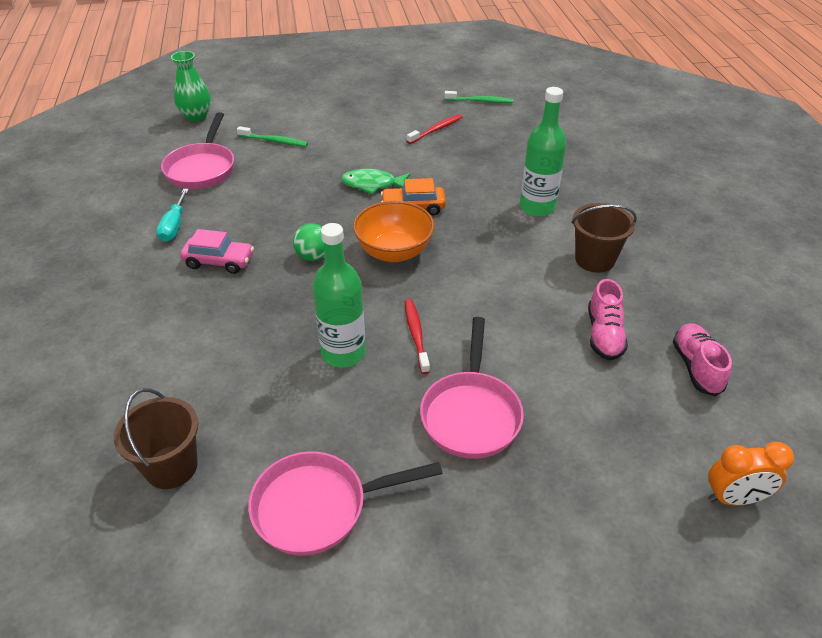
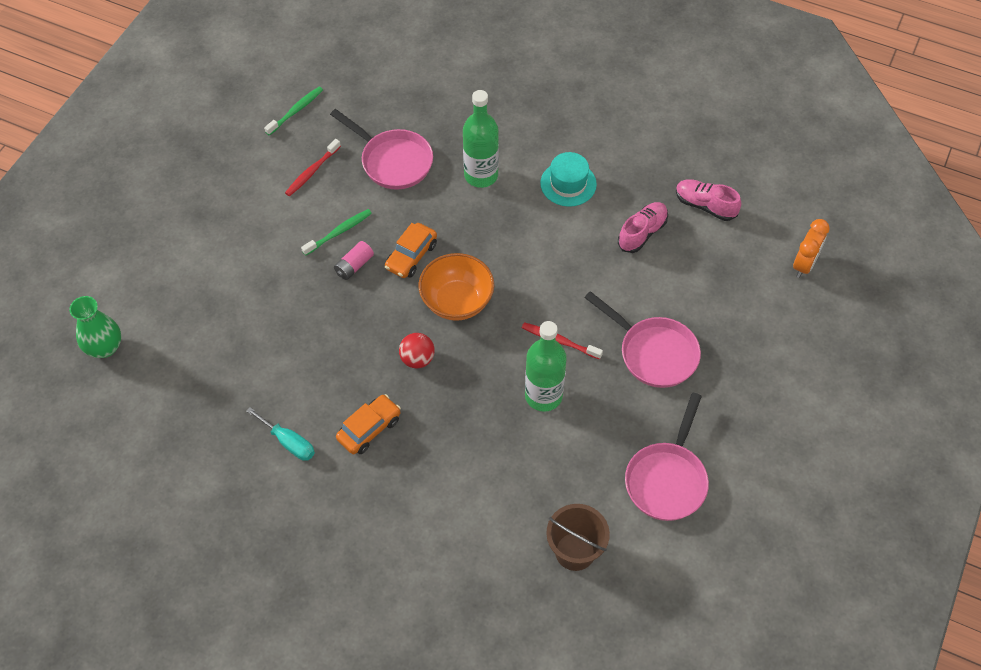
camera: 55 degrees left, 15 degrees up
(202, 168) = (211, 383): pink pan -> pink pan (393, 161)
(219, 261) = (369, 429): pink car -> orange car
(274, 141) = (215, 303): green toothbrush -> green toothbrush (339, 232)
(313, 256) = (417, 359): green ball -> red ball
(372, 184) = (354, 266): green fish -> pink battery
(436, 130) = (312, 172): red toothbrush -> red toothbrush turned 135 degrees counterclockwise
(594, 260) = (568, 184): brown bucket -> turquoise hat
(604, 335) = (642, 233): pink shoe -> pink shoe turned 90 degrees counterclockwise

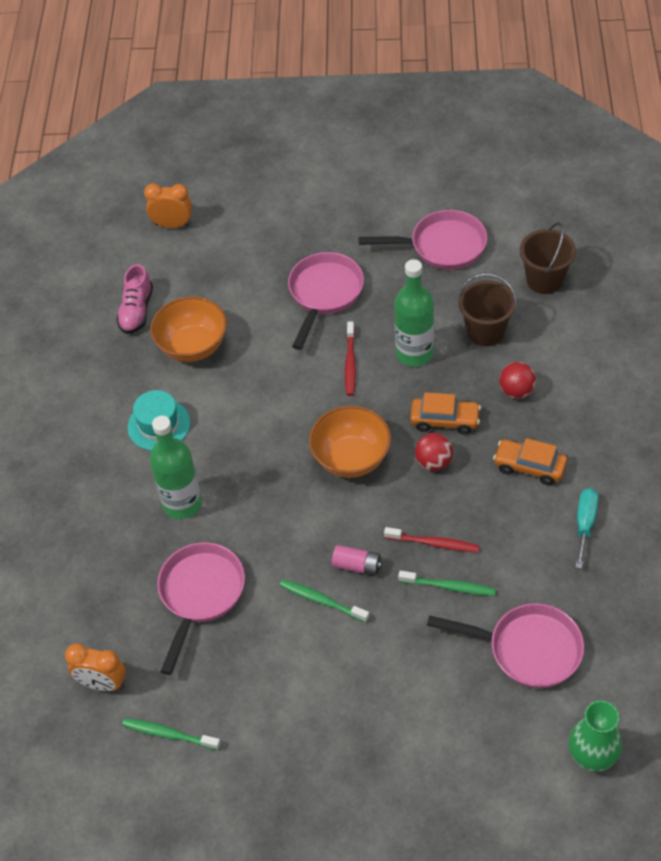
camera: 110 degrees left, 5 degrees down
(210, 346) = (527, 649): none -> pink pan
(296, 318) = (449, 587): none -> green toothbrush
(312, 172) = (252, 669): red toothbrush -> red toothbrush (434, 543)
(358, 87) = (102, 683): none -> orange clock
(411, 256) = (318, 520): orange car -> orange car (445, 420)
(454, 458) = (516, 391): none -> red ball
(537, 466) = (485, 331): none -> brown bucket
(642, 233) = (193, 346): pink shoe -> orange bowl

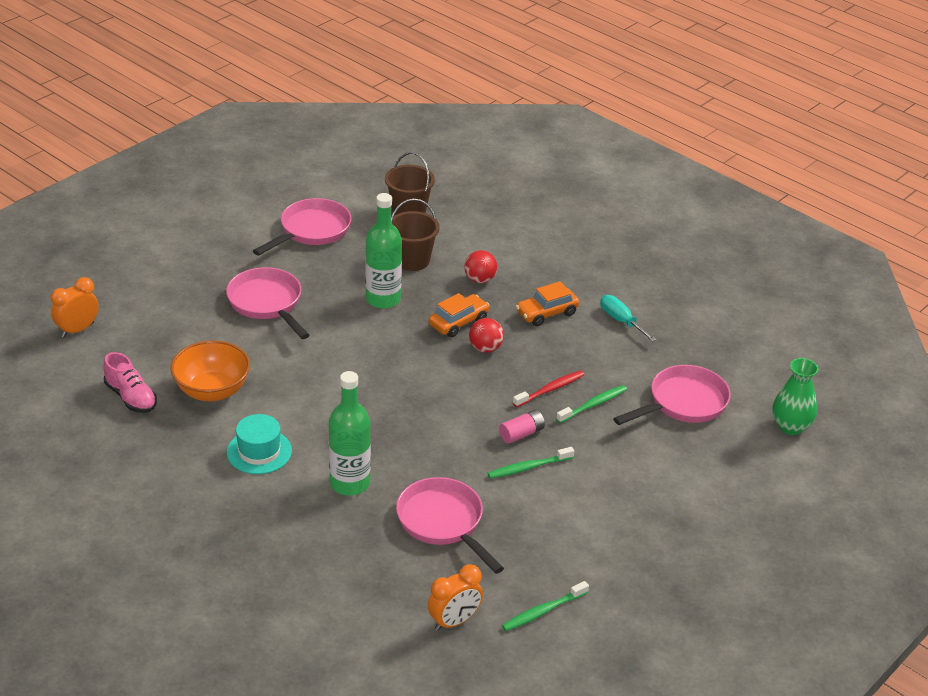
camera: 55 degrees left, 15 degrees down
(350, 363) = (347, 330): red toothbrush -> none
(351, 458) = (429, 381): orange bowl -> none

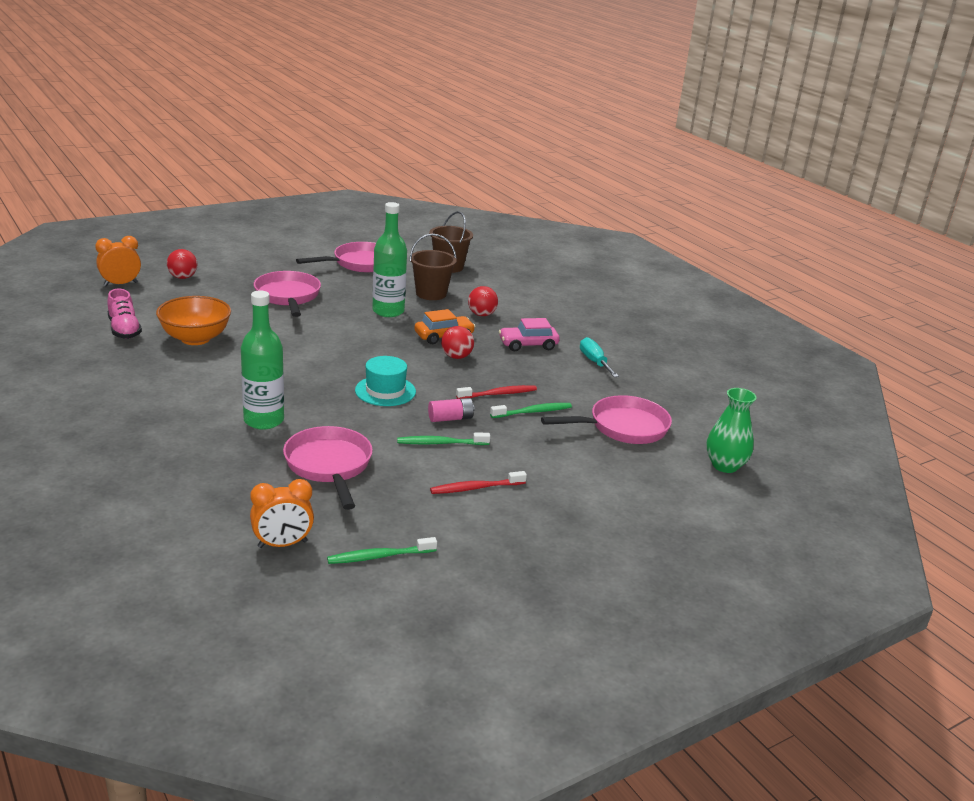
camera: 15 degrees right, 10 degrees down
(137, 302) = (183, 277): none -> red ball
(259, 451) = (201, 384): turquoise hat -> turquoise hat (385, 391)
(547, 313) = (528, 345): orange car -> pink car
(586, 513) = (476, 488): none -> red toothbrush

